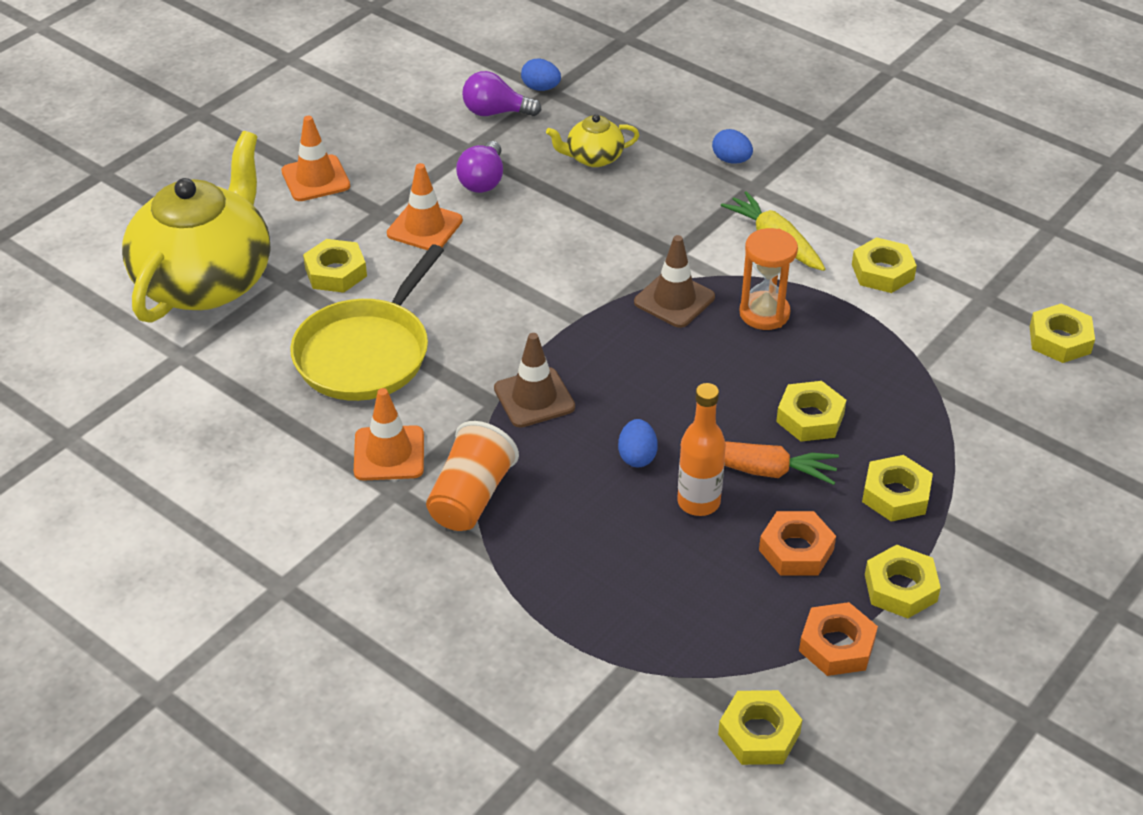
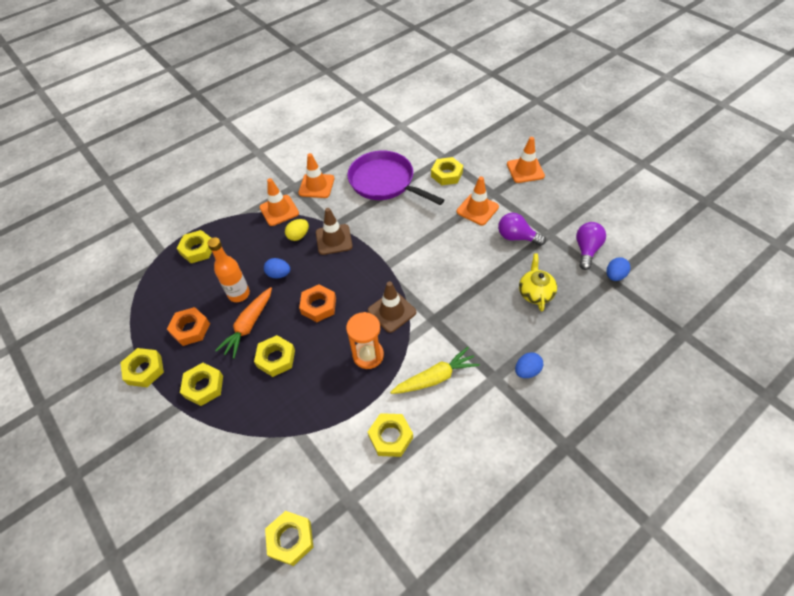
camera: 105 degrees right, 10 degrees up
(206, 281) = (449, 132): yellow teapot -> none
(366, 353) = (384, 182): yellow pan -> purple pan
(471, 497) = (279, 210): orange cup -> orange traffic cone
(535, 450) = (298, 236): none -> yellow egg
(759, 734) = (102, 291): yellow nut -> yellow nut (197, 249)
(837, 645) = (128, 332): orange nut -> orange nut (318, 306)

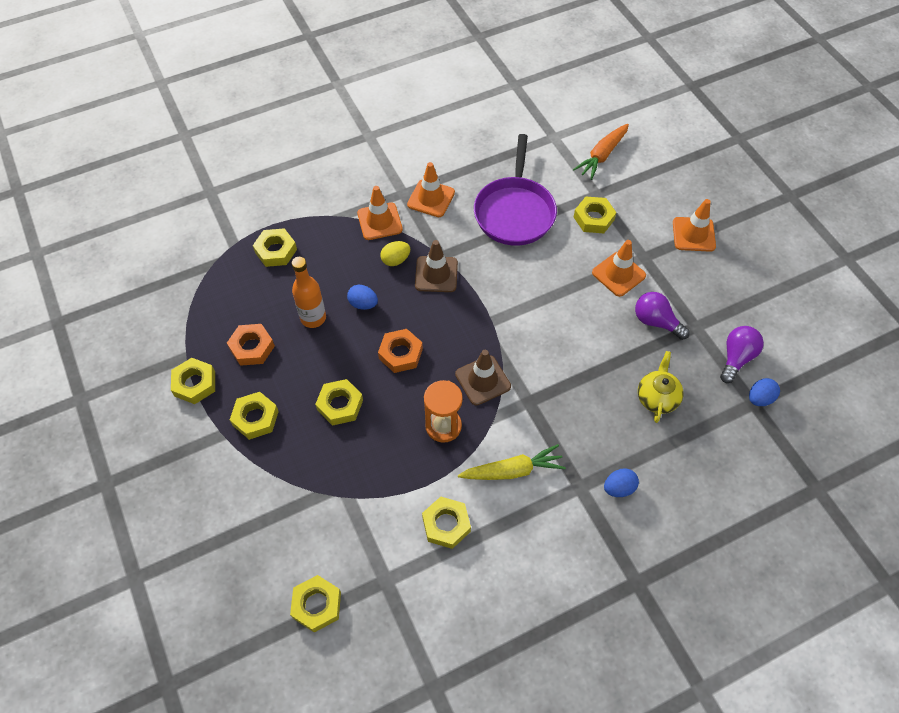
camera: 10 degrees right, 5 degrees up
(248, 326) = (317, 359): orange carrot -> orange carrot (602, 155)
(384, 182) = (514, 212): purple pan -> purple pan turned 135 degrees counterclockwise

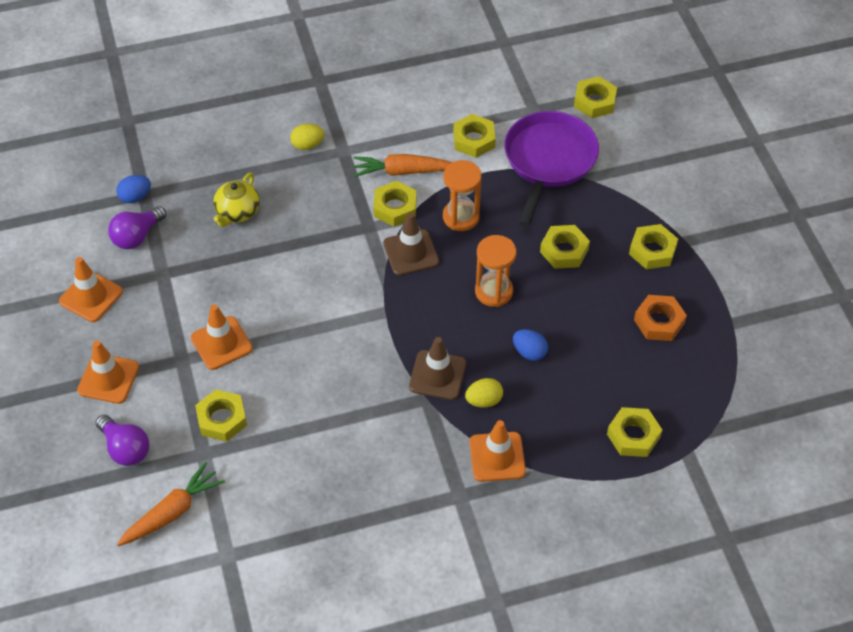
camera: 170 degrees left, 5 degrees down
(194, 383) = (719, 293): yellow nut -> yellow nut (395, 207)
(313, 318) = (589, 344): orange bottle -> none
(400, 354) = (493, 291): orange nut -> orange hourglass
(431, 198) = (424, 481): orange traffic cone -> orange traffic cone (91, 296)
(512, 470) = (402, 171): yellow carrot -> orange carrot
(514, 212) = (319, 444): purple pan -> purple pan (548, 160)
(618, 488) = (307, 145): blue egg -> yellow egg
(656, 322) = (203, 284): purple light bulb -> purple light bulb (125, 448)

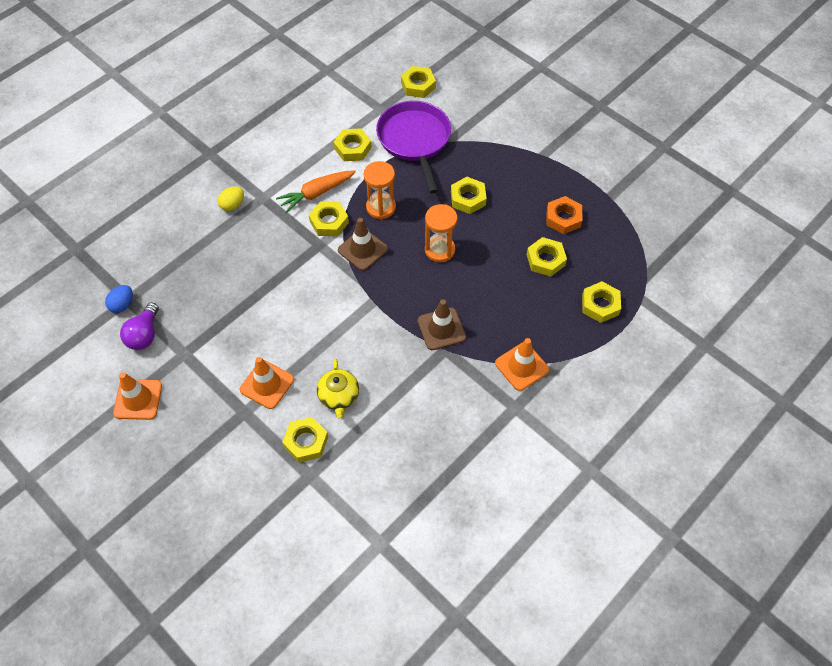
camera: 30 degrees left, 5 degrees up
(108, 379) = (195, 456): orange traffic cone -> none
(125, 448) = (246, 504): purple light bulb -> none
(172, 512) = (316, 533): orange carrot -> none
(237, 212) = (212, 279): yellow teapot -> yellow teapot (339, 396)
(484, 400) = (485, 331): yellow egg -> none
(529, 352) = (493, 281): blue egg -> none
(652, 250) = (526, 171): yellow nut -> yellow nut (545, 260)

